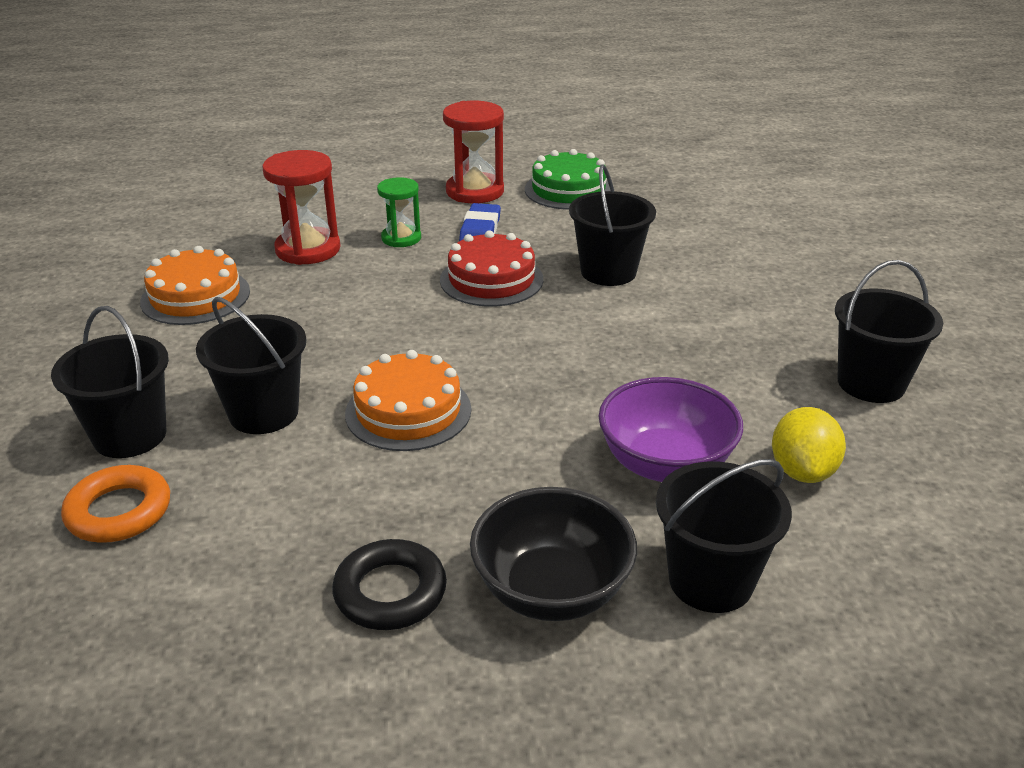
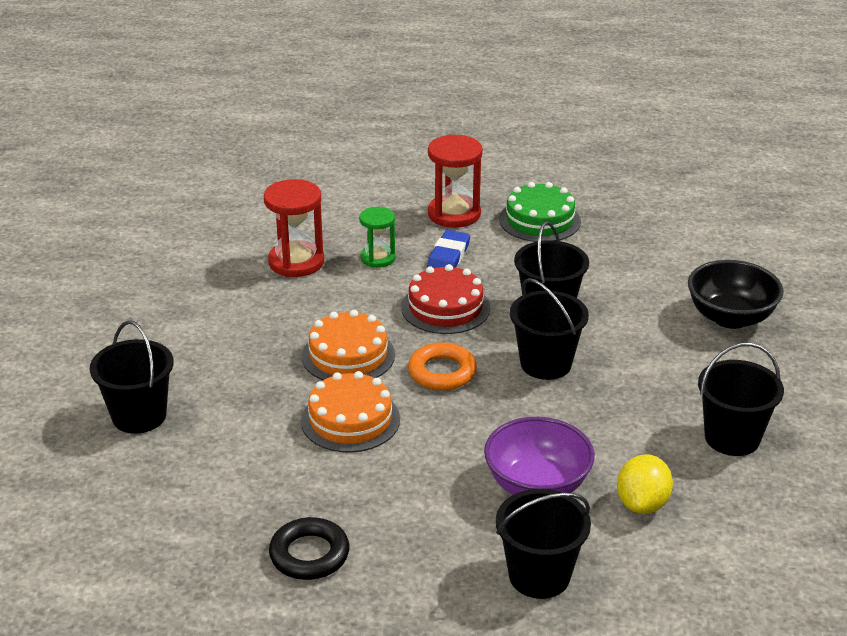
camera: 10 degrees right, 0 degrees up
(119, 511) = (128, 474): orange ring -> orange ring (442, 372)
(195, 296) = (198, 299): orange cake -> orange cake (348, 355)
(263, 413) = (240, 409): black bucket -> black bucket (545, 364)
(551, 590) = (422, 568): black bowl -> black bowl (730, 317)

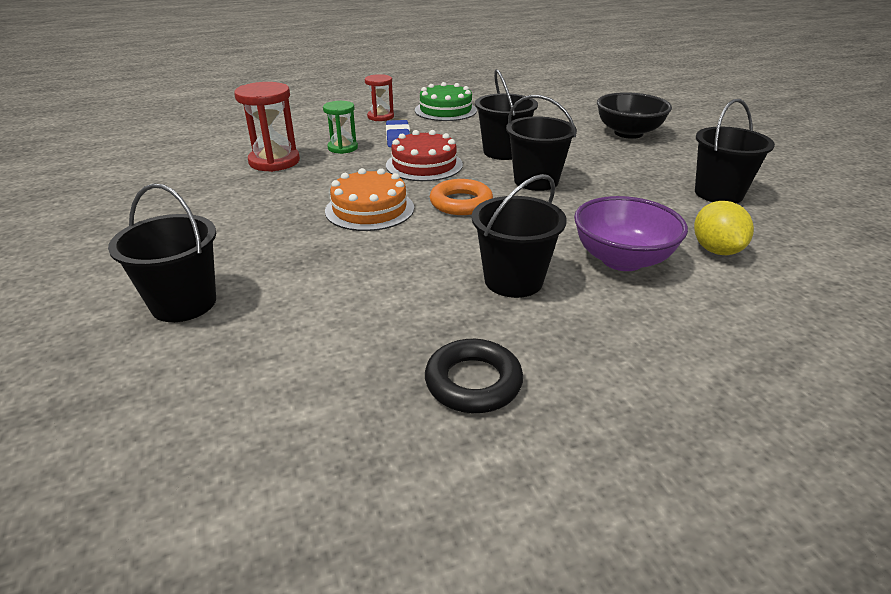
camera: 25 degrees left, 0 degrees up
(350, 420) = (412, 253): orange cake -> none
(454, 214) = (380, 117): red hourglass -> red hourglass, size x0.63
(539, 576) = (708, 329): black bucket -> black bucket (513, 280)

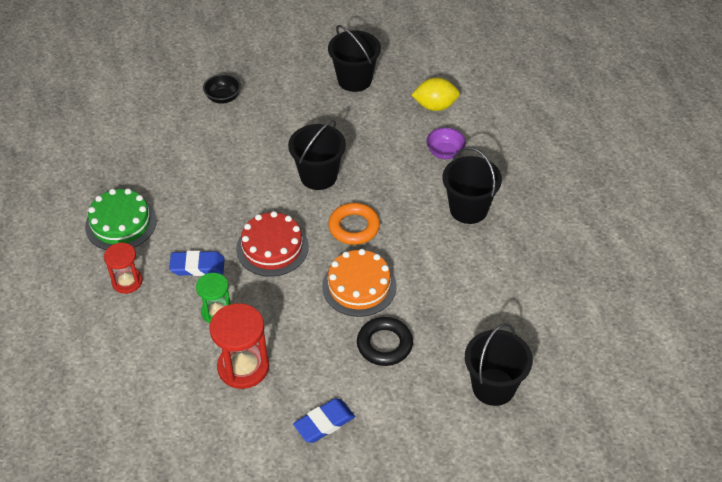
camera: 85 degrees left, 15 degrees up
(189, 199) = (324, 423): none -> blue eraser
(473, 382) = (565, 237): black ring -> black ring (384, 344)
(503, 152) = (251, 189): black bucket -> none
(622, 259) = (445, 152): purple bowl -> purple bowl, size x0.57
(628, 133) = (223, 98): black bowl -> black bowl, size x0.57

